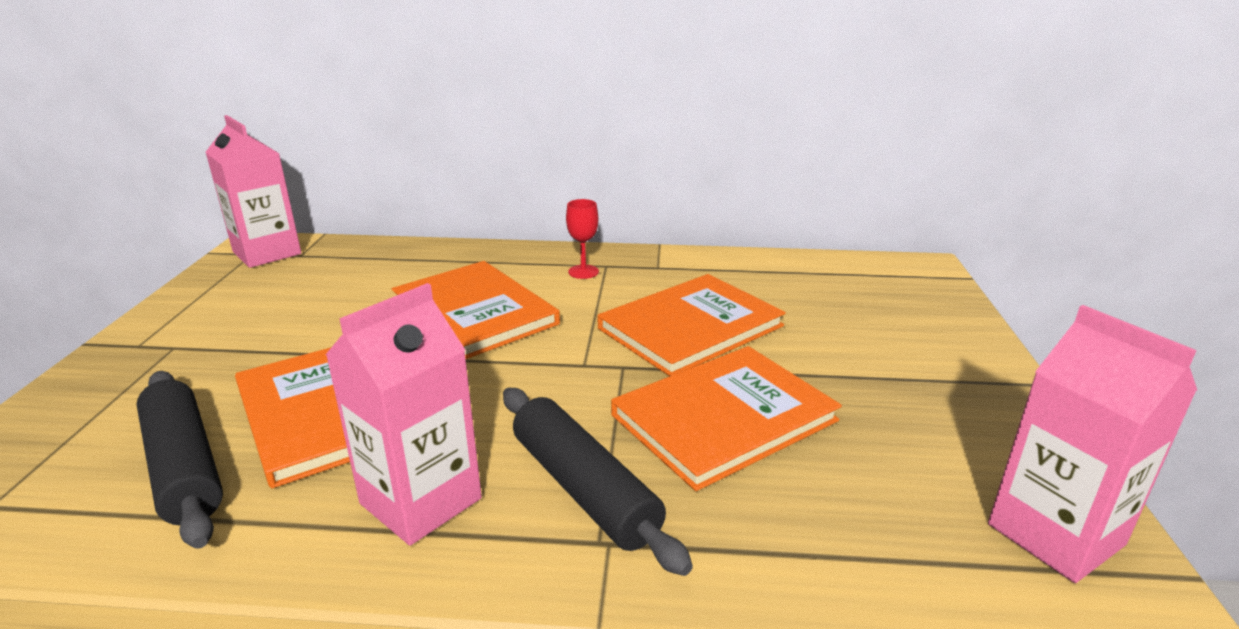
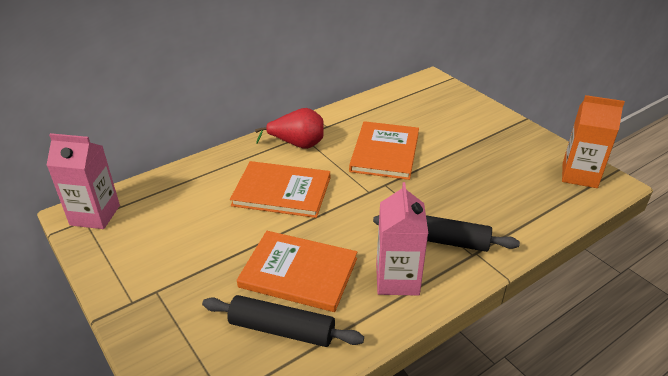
camera: 40 degrees left, 10 degrees up
(583, 272) = (297, 144): red goblet -> red pear
(724, 418) = (449, 187): orange book -> none
(1055, 534) = (579, 175): pink carton -> orange carton

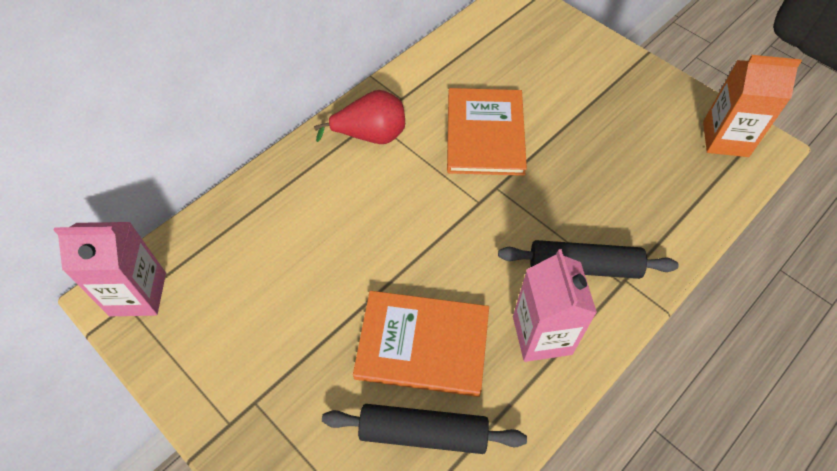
camera: 10 degrees left, 20 degrees up
(282, 191) = (370, 218): orange book -> none

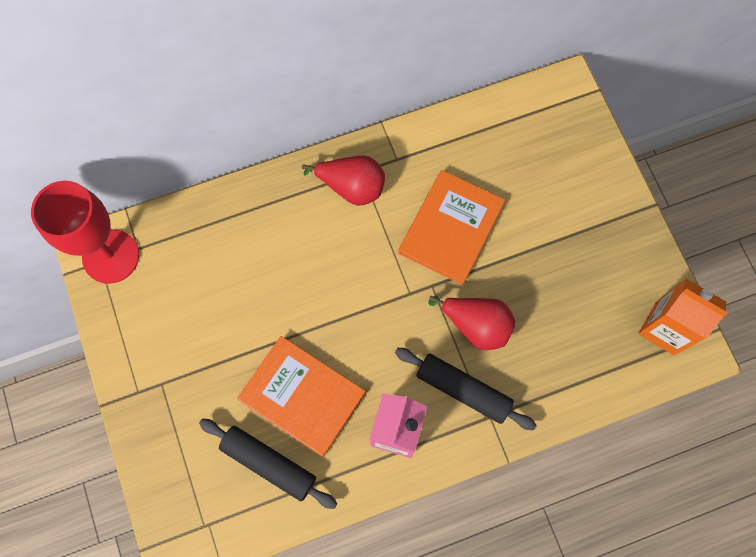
camera: 25 degrees right, 15 degrees up
(138, 294) = (111, 256): pink carton -> red goblet
(559, 204) = (476, 325): none -> red pear

